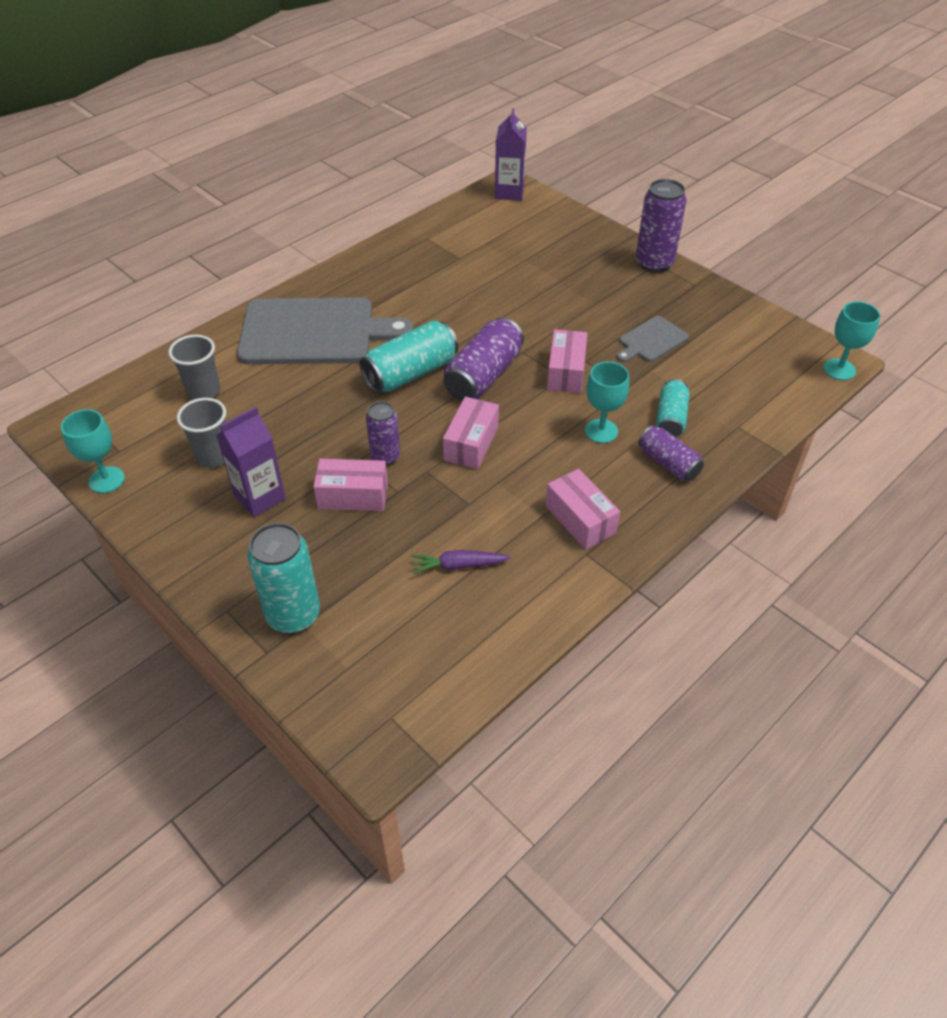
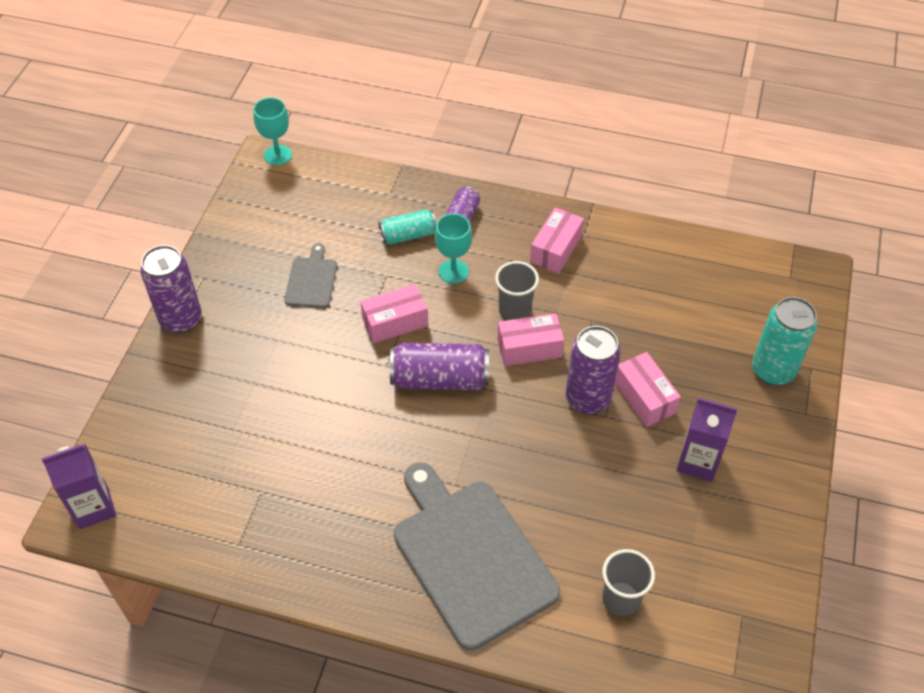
camera: 120 degrees left, 5 degrees up
(106, 480) = (778, 597): turquoise goblet -> none
(214, 456) = (686, 528): grey cup -> grey cup (514, 311)
(385, 456) = (587, 399): purple can -> purple can, size x1.60
(411, 373) = (474, 436): turquoise can -> none
(458, 566) = (653, 298): purple carrot -> none
(651, 340) = (311, 280): grey cutting board -> grey cutting board turned 105 degrees counterclockwise

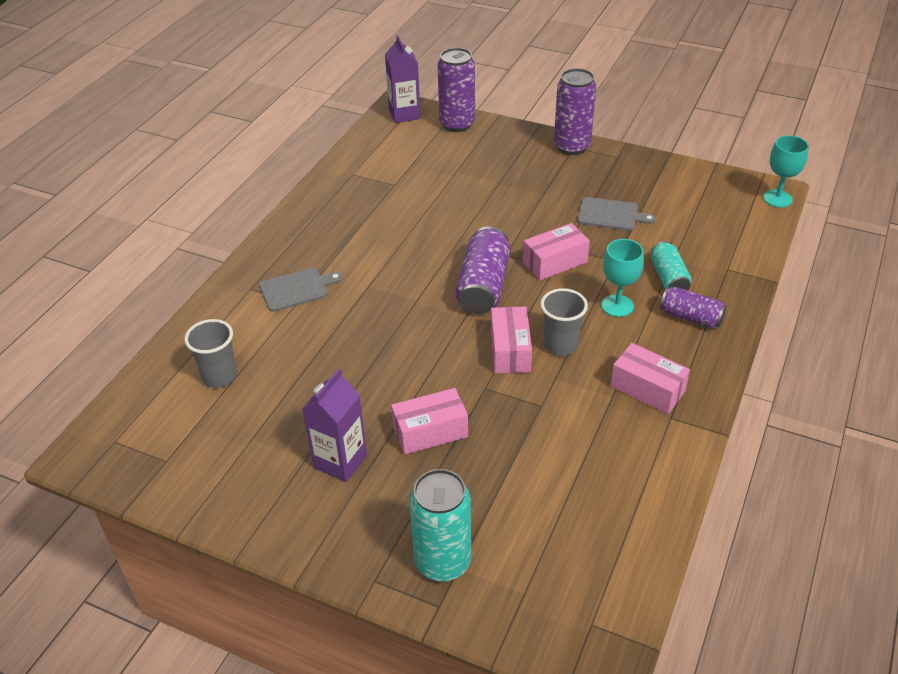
camera: 100 degrees right, 10 degrees down
(395, 322) = (555, 262): pink box -> pink box turned 75 degrees clockwise
(471, 556) = (297, 289): grey cutting board -> grey cutting board, size x0.47
(587, 399) = (438, 386): purple can -> purple can (457, 124)

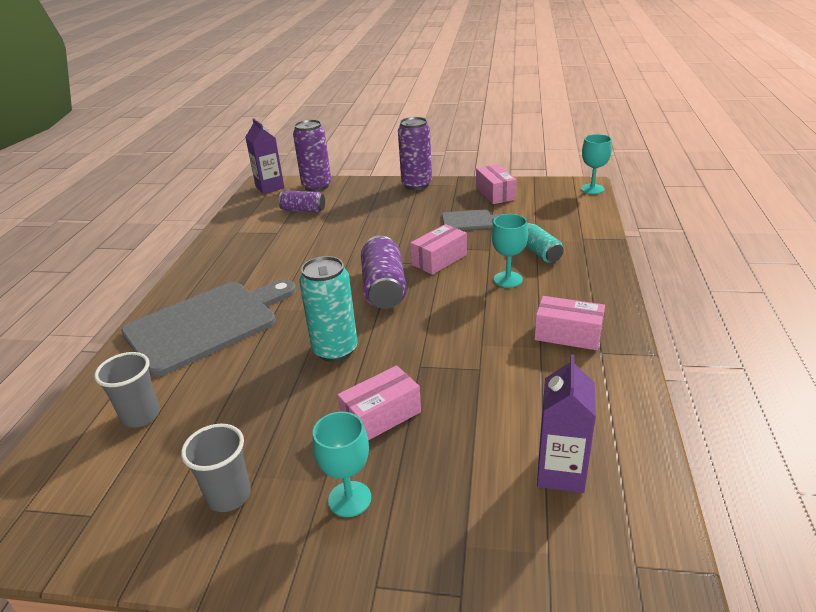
camera: 15 degrees left, 10 degrees down
(297, 289) = (207, 324): grey cutting board -> grey cutting board, size x2.15
(340, 461) = (295, 467): purple carton -> purple carton (560, 472)
(377, 503) = (349, 499): none -> turquoise goblet
(443, 562) = (445, 543): turquoise can -> turquoise can (335, 350)
(510, 350) = (430, 331): pink box -> pink box (495, 193)
(560, 345) = (473, 318): grey cup -> grey cup (229, 496)
(690, 317) = (573, 275): purple can -> purple can (303, 210)

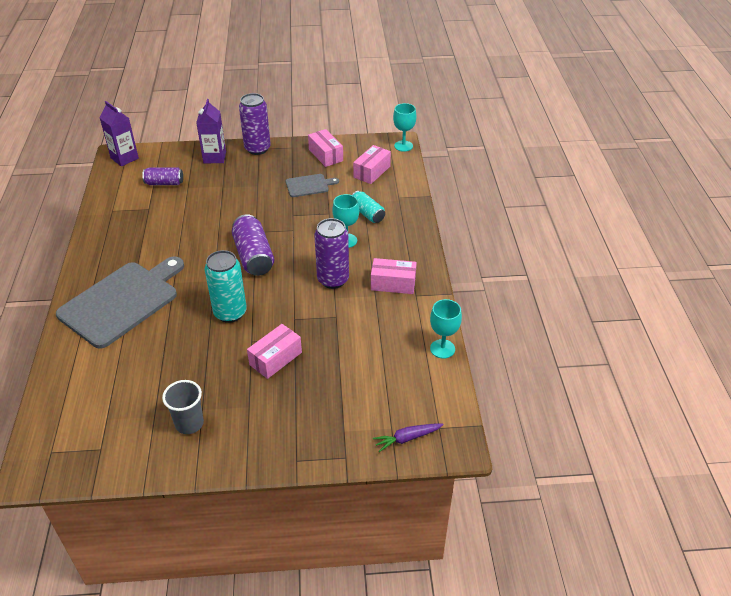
camera: 15 degrees left, 10 degrees up
(141, 416) = (103, 379): grey cup -> none
(317, 186) = (168, 155): purple can -> purple can (333, 280)
(349, 499) = (268, 414): turquoise goblet -> turquoise goblet (442, 349)
(439, 260) = (291, 226): pink box -> pink box (372, 172)
(560, 472) = (395, 381): purple carton -> purple carton (214, 157)
(576, 577) = (407, 438): none -> purple carrot

